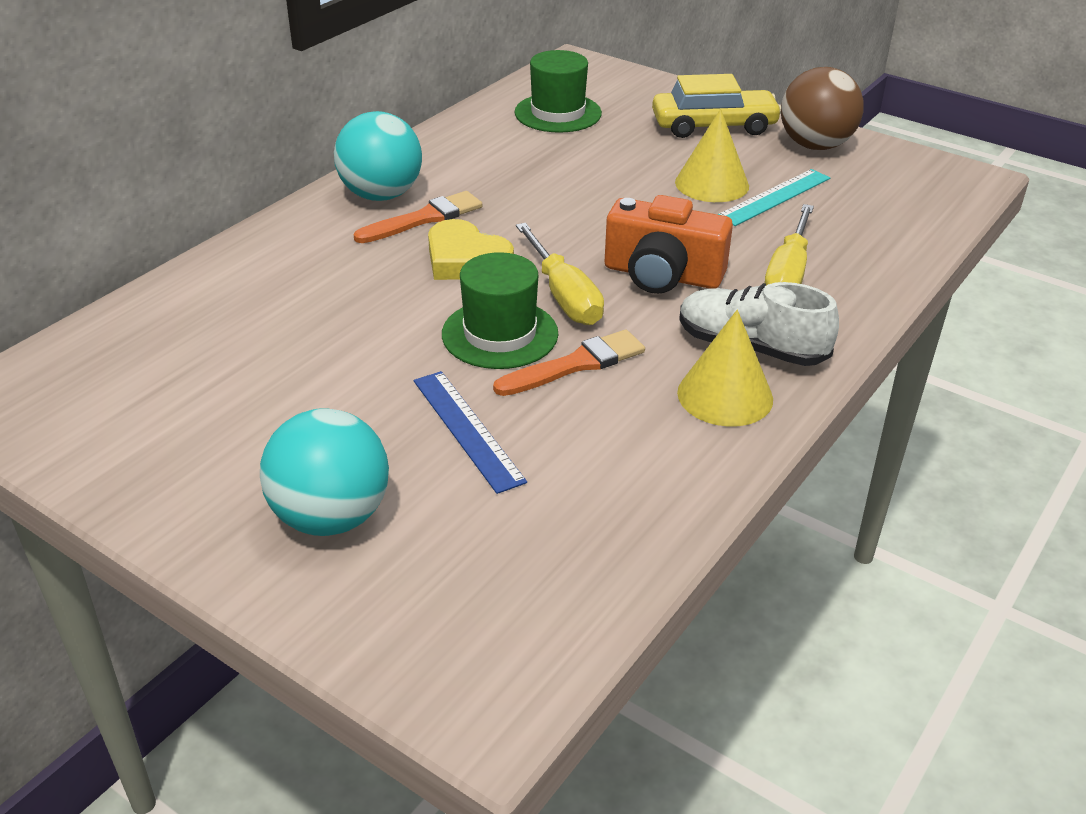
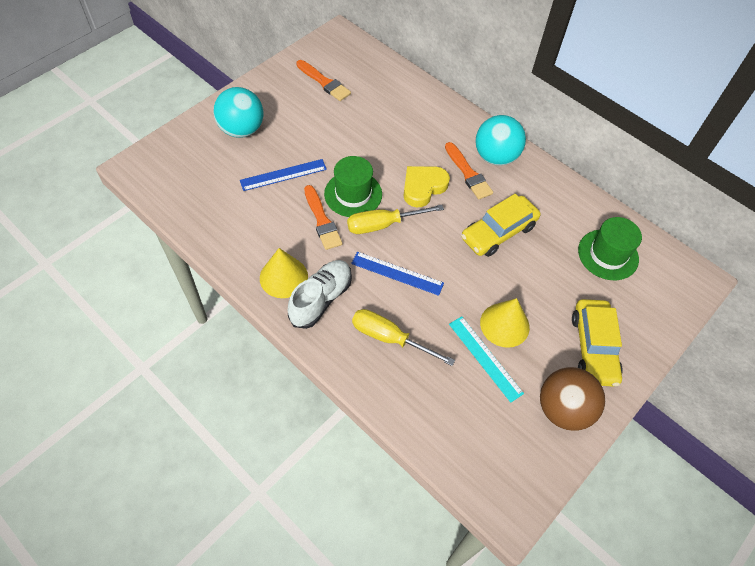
camera: 95 degrees right, 20 degrees up
(165, 404) = (324, 82): none -> orange brush
(544, 190) = (498, 232): none -> yellow car
(662, 275) = (397, 273): orange camera -> blue ruler

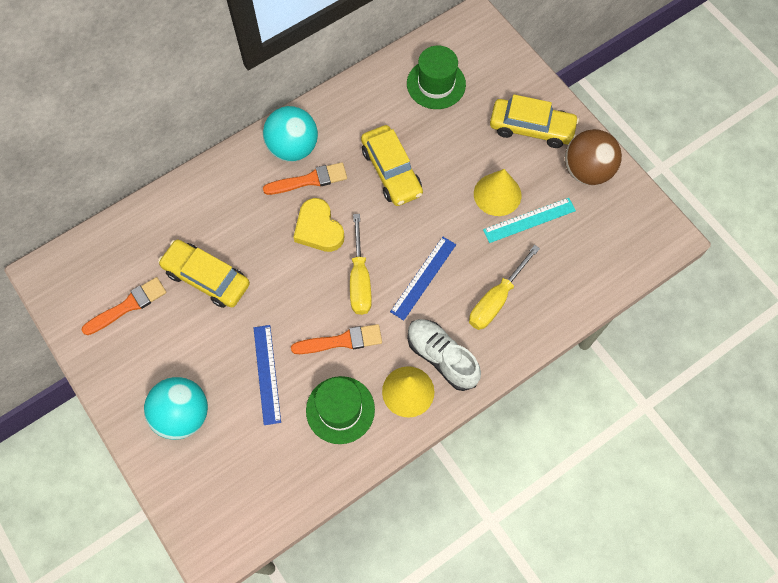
camera: 75 degrees left, 10 degrees up
(353, 194) = (312, 302): green hat -> green hat (340, 410)
(358, 123) = (207, 278): none -> yellow car

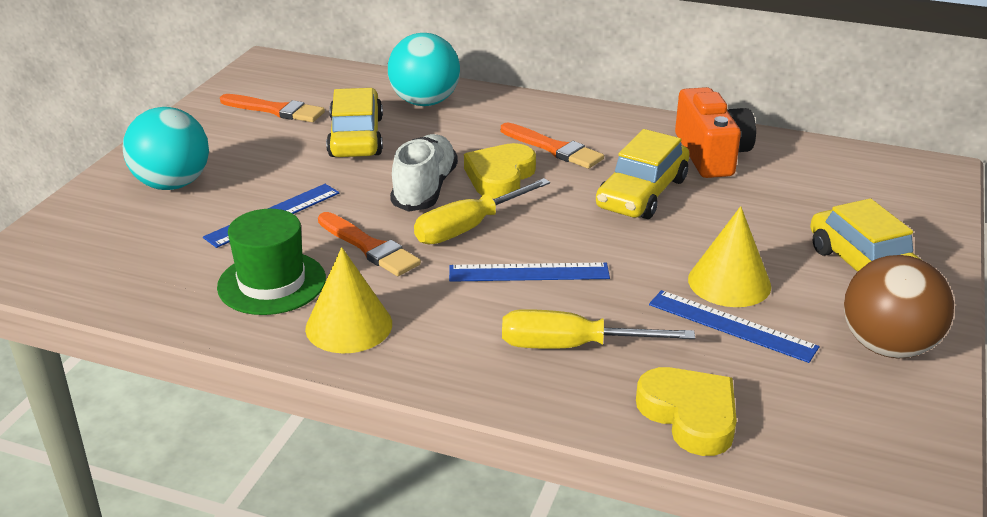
camera: 55 degrees right, 35 degrees down
(293, 148) = (579, 125): turquoise ball -> turquoise ball (425, 102)
(379, 108) = (711, 154): none -> orange camera
(436, 84) = (805, 177): green hat -> none
(441, 357) = (429, 333): white shoe -> white shoe (425, 189)
(529, 220) = (731, 325): turquoise ruler -> blue ruler
(575, 286) = (690, 415): none -> yellow heart

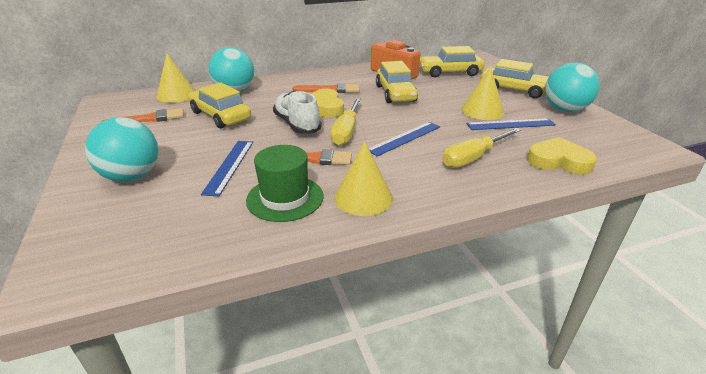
camera: 40 degrees left, 0 degrees up
(350, 82) = (177, 95): none -> yellow cone
(810, 189) = (449, 72): none -> yellow car
(887, 347) = (564, 110): brown ball -> turquoise ball

